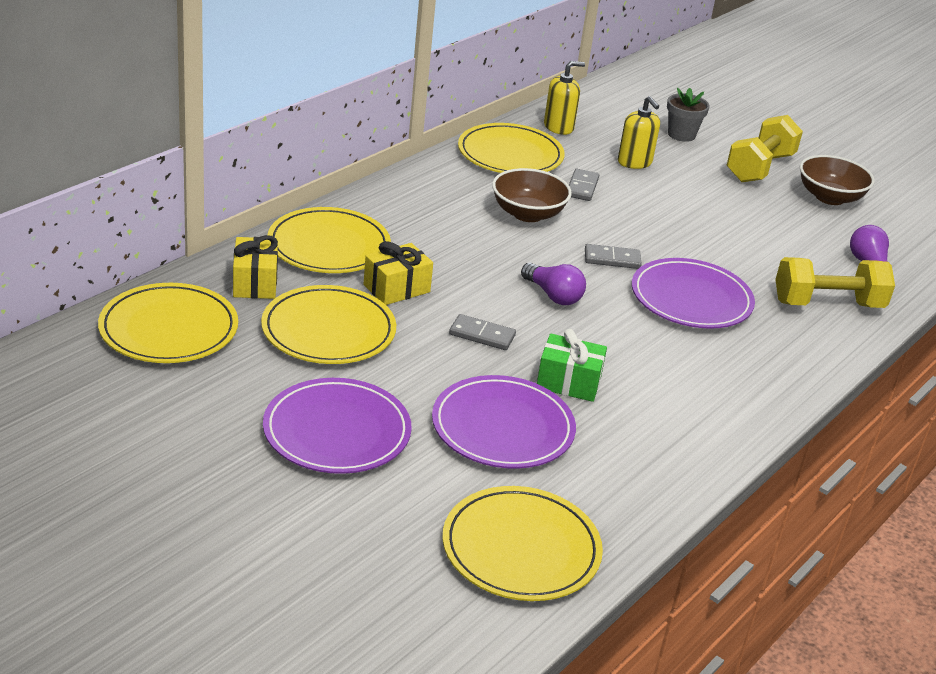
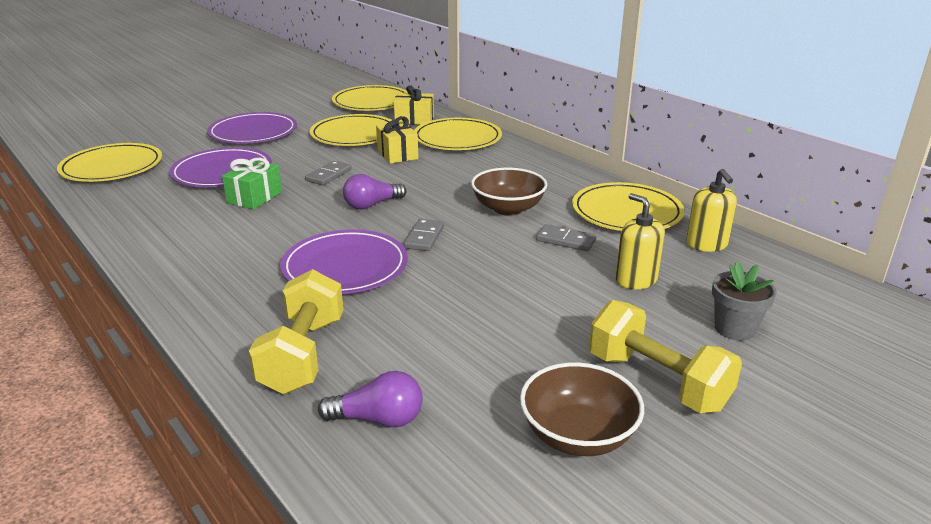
camera: 105 degrees right, 5 degrees down
(634, 162) = (636, 280): yellow soap dispenser -> yellow soap dispenser turned 75 degrees clockwise

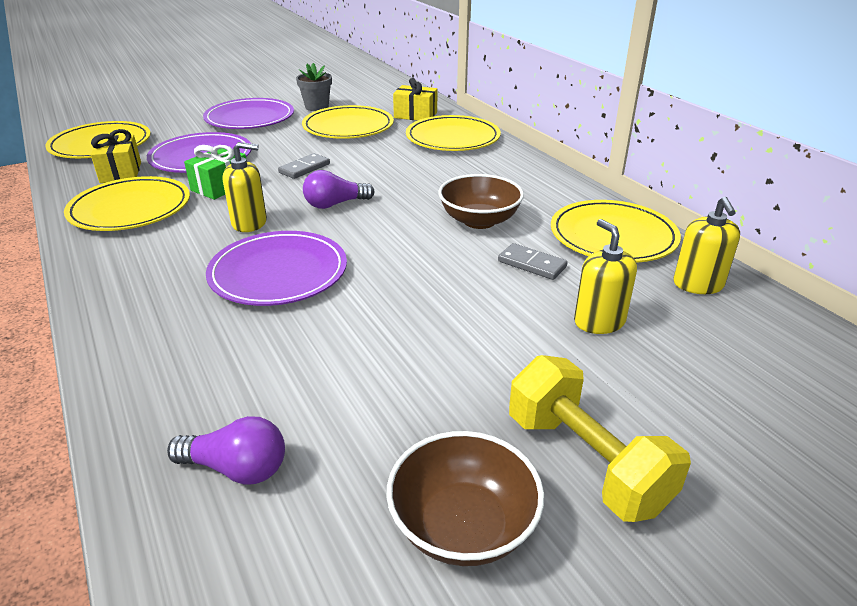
camera: 10 degrees right, 5 degrees up
(298, 227) = (249, 223): none -> yellow soap dispenser
(303, 355) = (190, 374): yellow dumbbell -> none
(371, 102) = (379, 94): yellow plate -> yellow plate (130, 209)
(397, 154) = (384, 151): yellow gift -> yellow gift (121, 172)
(424, 237) = (376, 246): grey domino -> none
(734, 329) = (705, 400): grey flower pot -> grey flower pot (317, 107)

